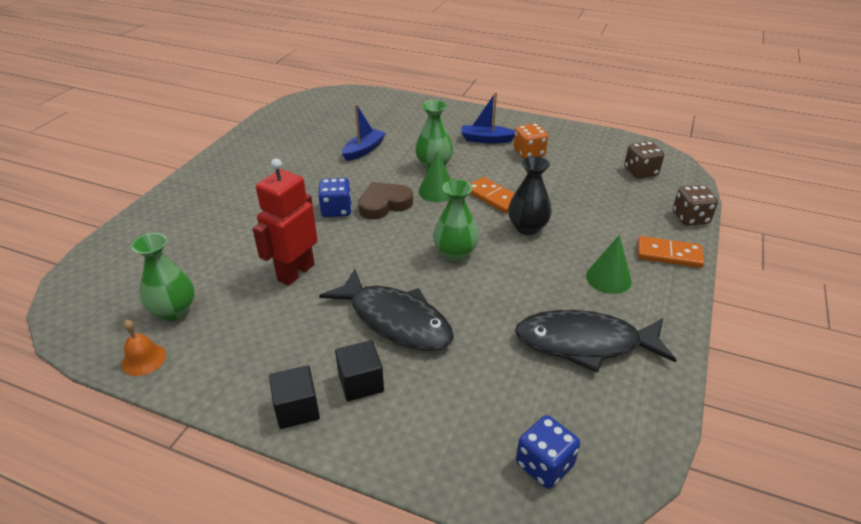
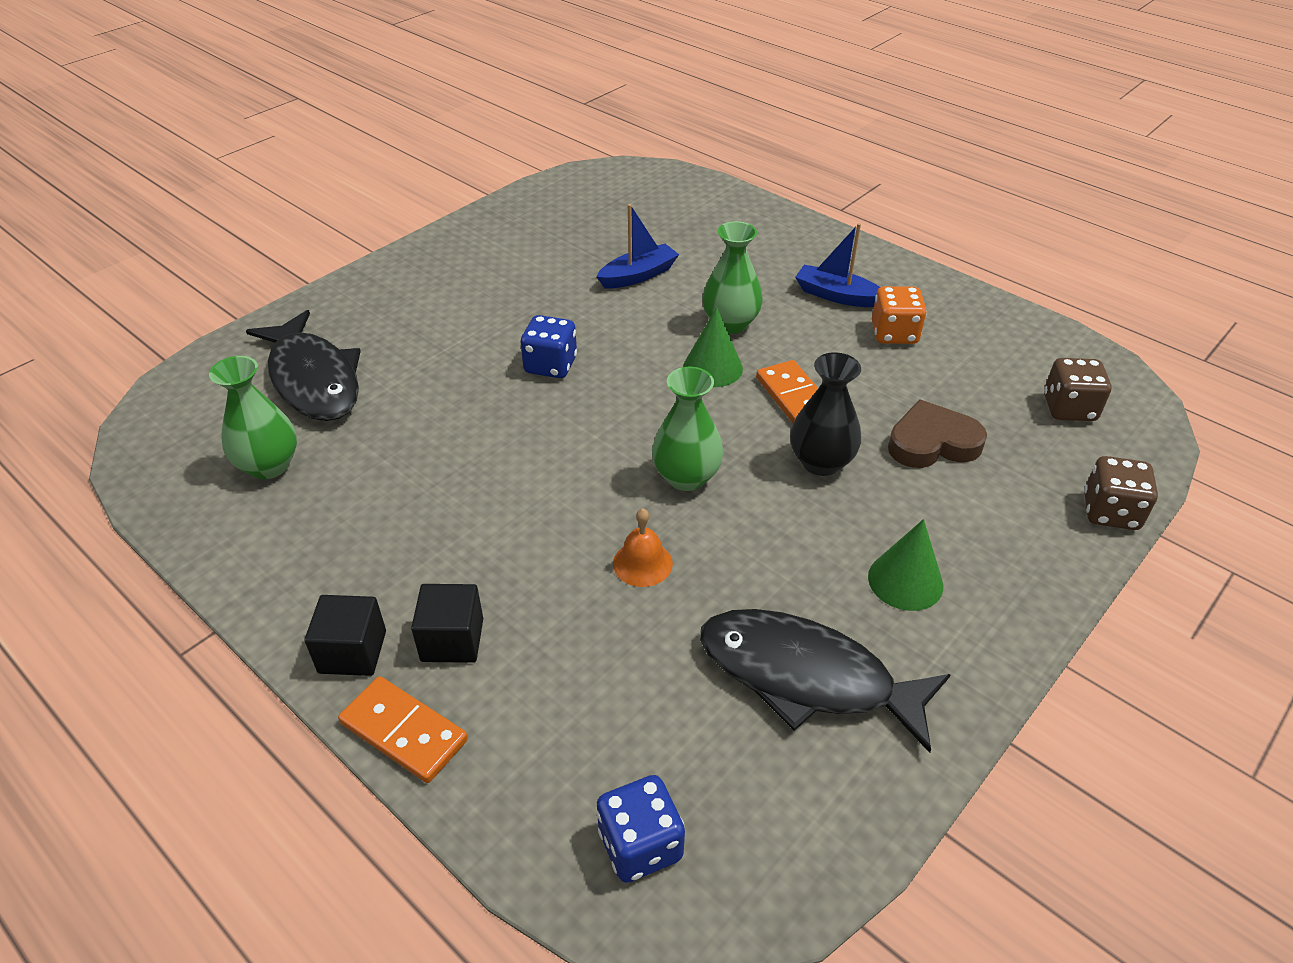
camera: 20 degrees right, 5 degrees up
(143, 359) = (203, 524): orange bell -> orange bell (642, 563)
(295, 272) = (448, 449): red robot -> none
(384, 204) = (623, 371): brown heart -> brown heart (932, 442)
(395, 320) = (546, 559): black fish -> black fish (313, 379)
(669, 254) = (1032, 567): orange domino -> orange domino (403, 732)

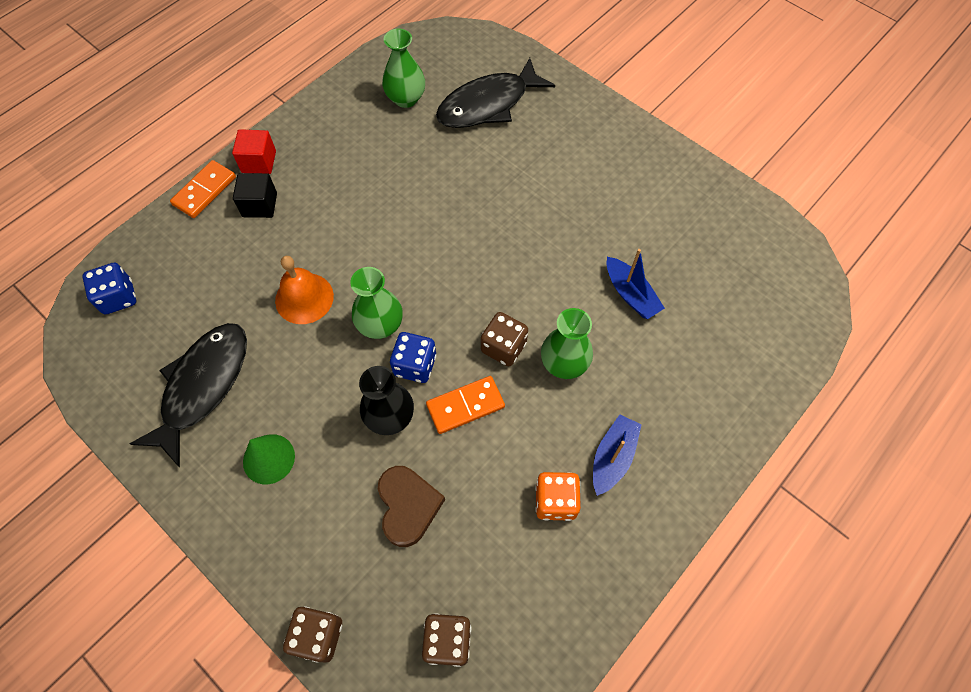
camera: 90 degrees right, 20 degrees up
(352, 652) = (259, 162): black cube -> red cube
(550, 365) = (505, 237): blue dice -> blue dice (415, 365)
(642, 563) = (304, 298): orange bell -> orange bell, size x1.52
(712, 368) = (503, 347): green cone -> brown dice

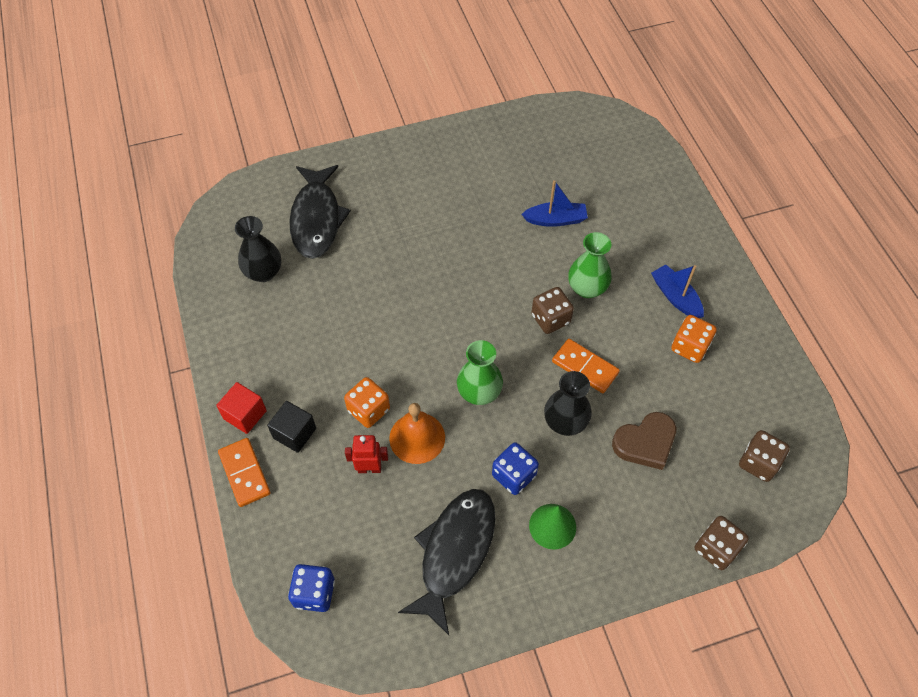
camera: 60 degrees left, 5 degrees down
(203, 386) = (454, 552): black fish -> black fish turned 60 degrees clockwise
(254, 277) = (369, 468): none -> red robot
(312, 246) = (368, 410): none -> orange dice
(406, 98) = (263, 272): green vase -> black vase
(408, 506) = (645, 443): brown heart -> brown heart turned 135 degrees clockwise
(415, 365) = (530, 385): blue dice -> blue dice (514, 475)
(465, 406) = (585, 367): orange domino -> orange domino turned 60 degrees counterclockwise

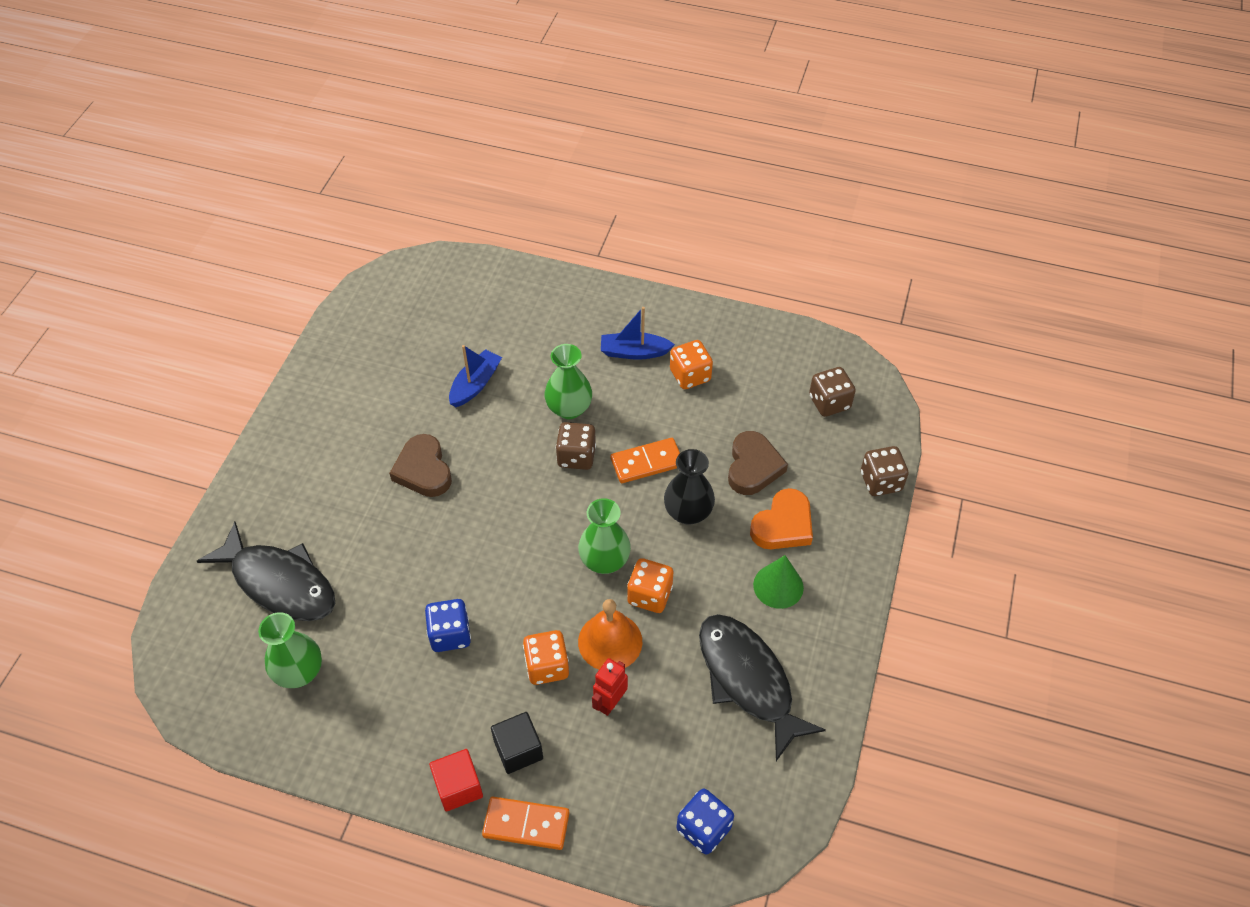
camera: 55 degrees left, 5 degrees down
(263, 272) = (299, 672): black vase -> green vase
(461, 237) = (423, 470): none -> brown heart
(474, 440) = (649, 595): none -> orange dice
(514, 475) = (708, 585): blue dice -> blue dice (450, 634)
(610, 497) = (783, 525): none -> orange heart

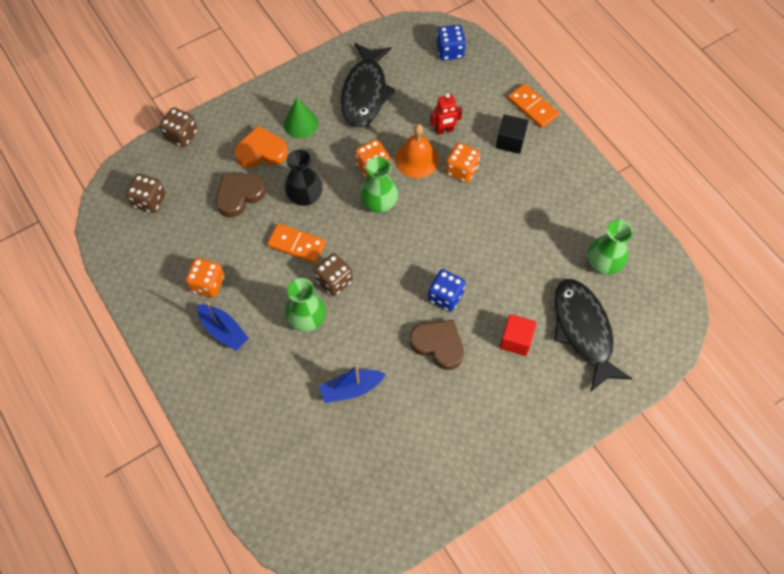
camera: 140 degrees left, 10 degrees up
(423, 470) = (438, 345): brown heart -> brown heart turned 75 degrees counterclockwise
(450, 634) = (501, 224): blue dice -> blue dice (445, 296)
(458, 787) = (554, 145): red cube -> red cube (516, 340)

